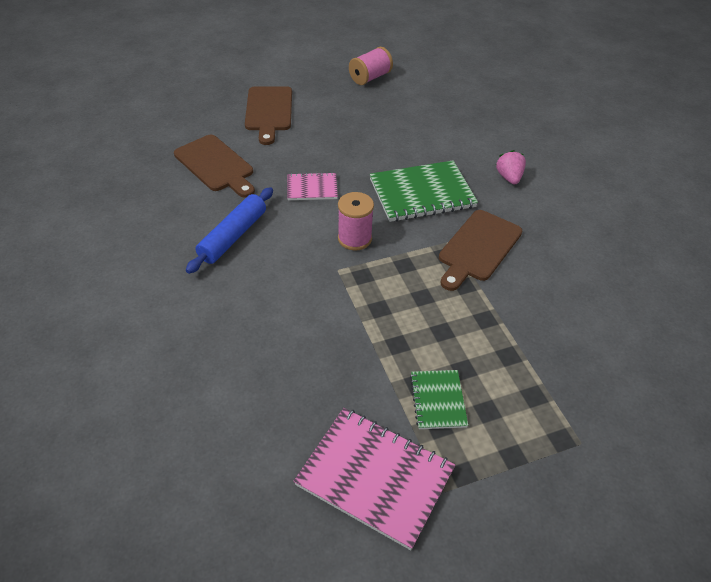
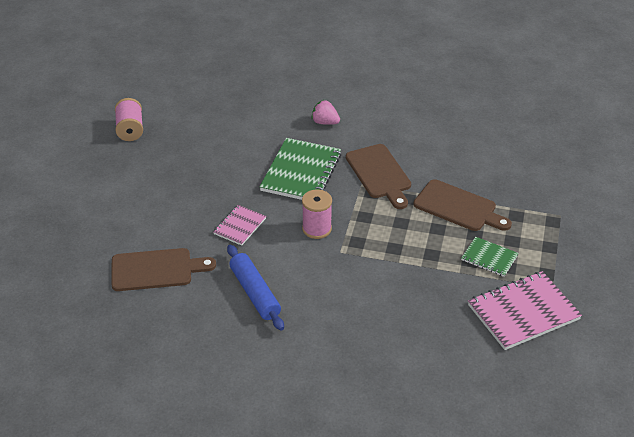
camera: 55 degrees left, 5 degrees down
(268, 111) = (113, 209): brown cutting board -> brown cutting board (458, 207)

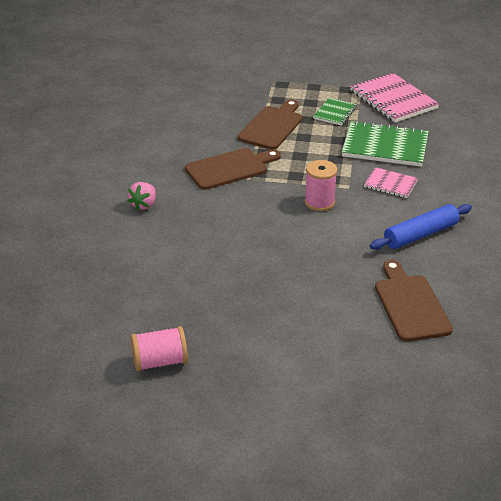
camera: 95 degrees left, 5 degrees down
(239, 226) = (327, 252): pink notebook -> pink notebook (390, 184)
(301, 172) = (233, 216): green notebook -> green notebook (385, 146)

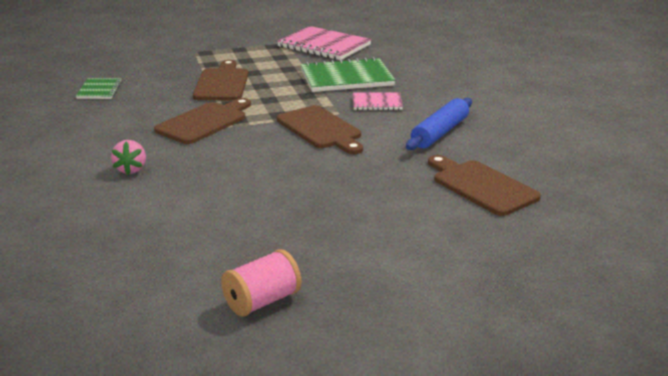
camera: 25 degrees left, 10 degrees down
(319, 202) = (321, 129): pink spool -> brown cutting board
(335, 113) = (277, 63): green notebook -> green notebook (99, 90)

